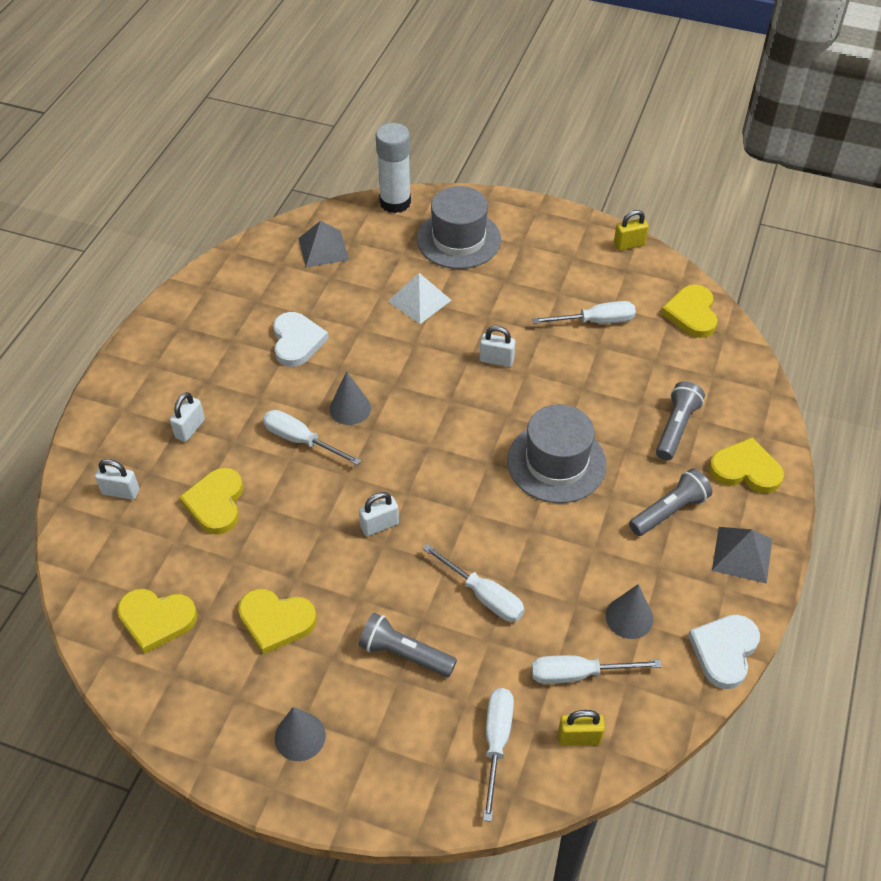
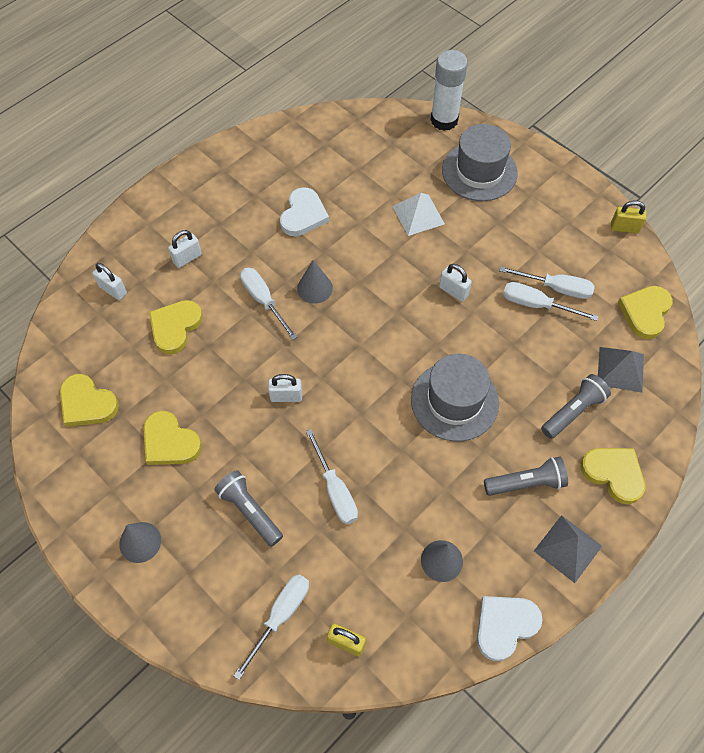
camera: 25 degrees right, 10 degrees up
(323, 249) = (365, 141): grey pyramid -> grey pyramid (620, 369)
(578, 674) = (374, 590): white screwdriver -> white screwdriver (536, 305)

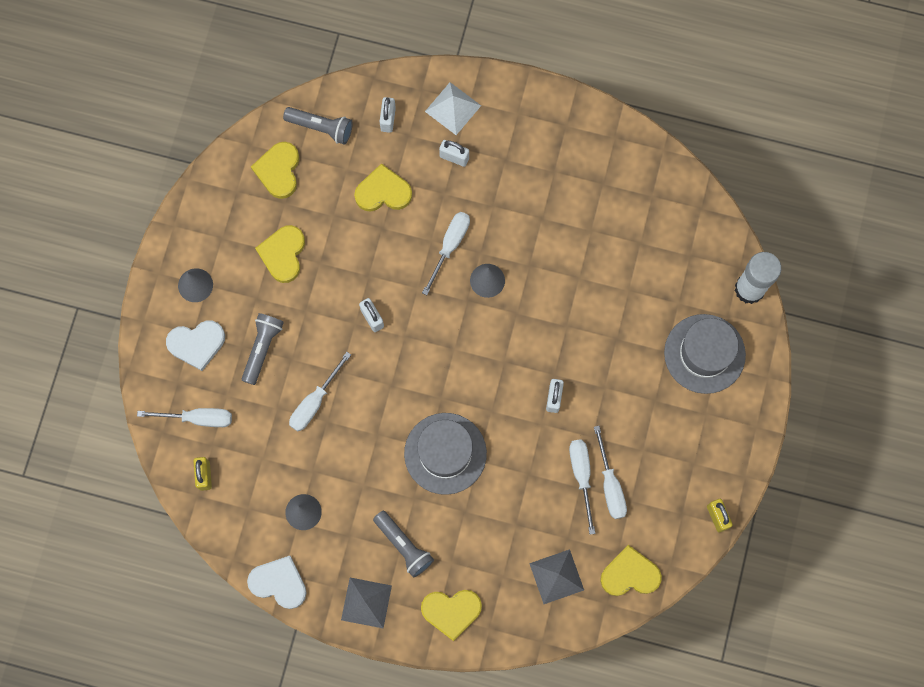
camera: 60 degrees right, 15 degrees up
(303, 215) = (558, 225): white heart -> white heart (197, 344)
(418, 215) = (619, 325): white pyramid -> white pyramid (453, 108)
(573, 411) = (491, 554): grey flashlight -> grey flashlight (321, 127)
(613, 474) = (451, 611): yellow heart -> yellow heart turned 75 degrees clockwise

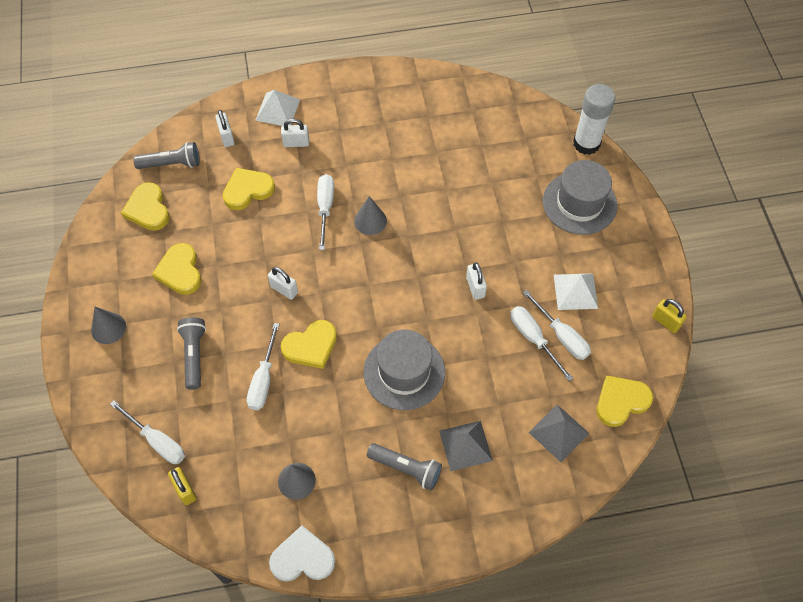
camera: 25 degrees left, 15 degrees down
(197, 344) = (130, 377): white heart -> none
(198, 418) = (157, 441): white screwdriver -> white screwdriver turned 60 degrees clockwise
(366, 602) = (396, 537): grey pyramid -> grey pyramid (465, 445)
(451, 611) = (481, 508): yellow heart -> yellow heart (311, 346)
(648, 446) = (575, 291): none -> white pyramid

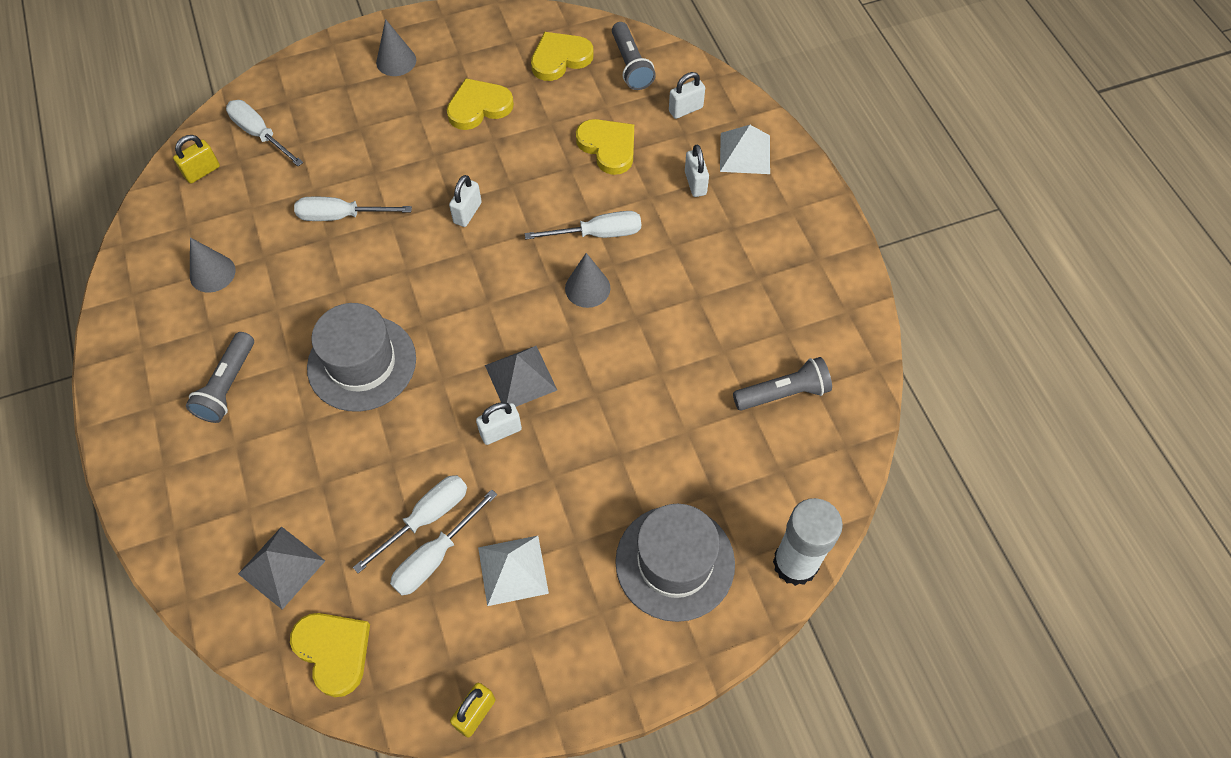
camera: 80 degrees right, 0 degrees up
(157, 441) = (260, 134): white screwdriver -> white screwdriver turned 105 degrees clockwise
(194, 355) = (368, 144): grey flashlight -> grey flashlight (783, 393)
(302, 558) = (118, 296): white heart -> none
(311, 346) = (390, 255): yellow heart -> none
(465, 445) = (260, 450): grey pyramid -> grey pyramid (520, 377)

